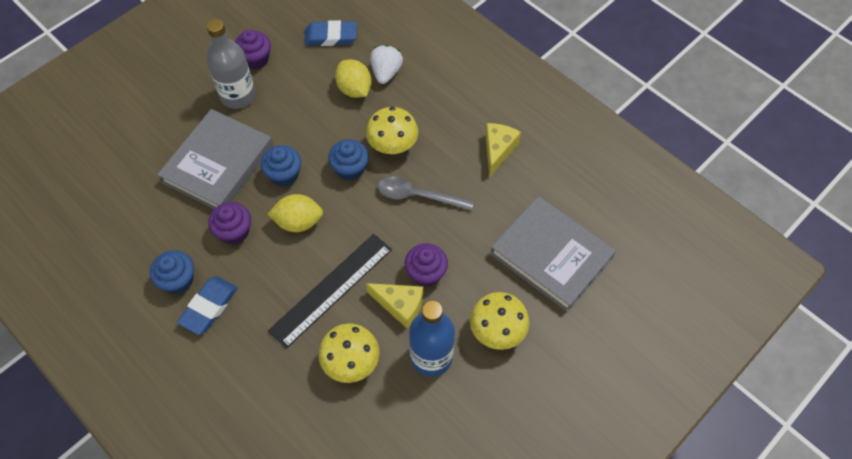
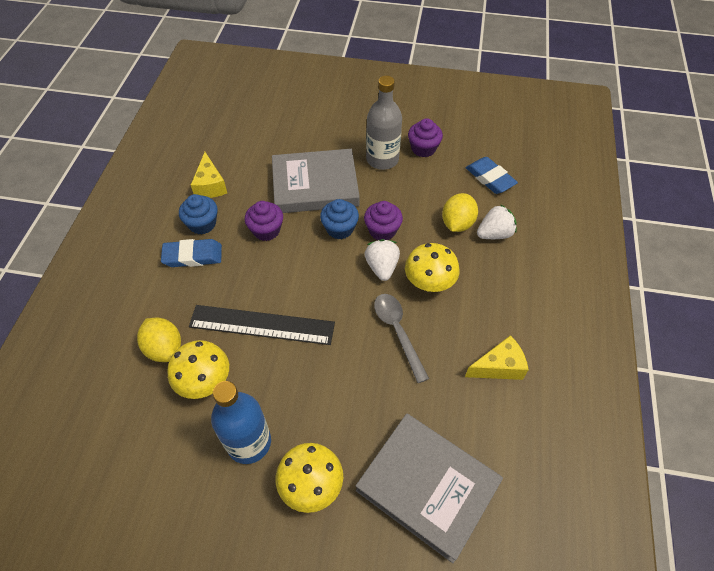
camera: 55 degrees right, 5 degrees down
(298, 222) = (305, 264): yellow lemon -> yellow lemon (164, 348)
(350, 168) = (382, 267): blue cupcake -> white strawberry
(400, 305) = (282, 385): yellow cheese -> yellow cheese (210, 185)
(426, 273) = (327, 386): purple cupcake -> purple cupcake (382, 230)
(551, 256) = (427, 486): grey book -> grey book turned 60 degrees counterclockwise

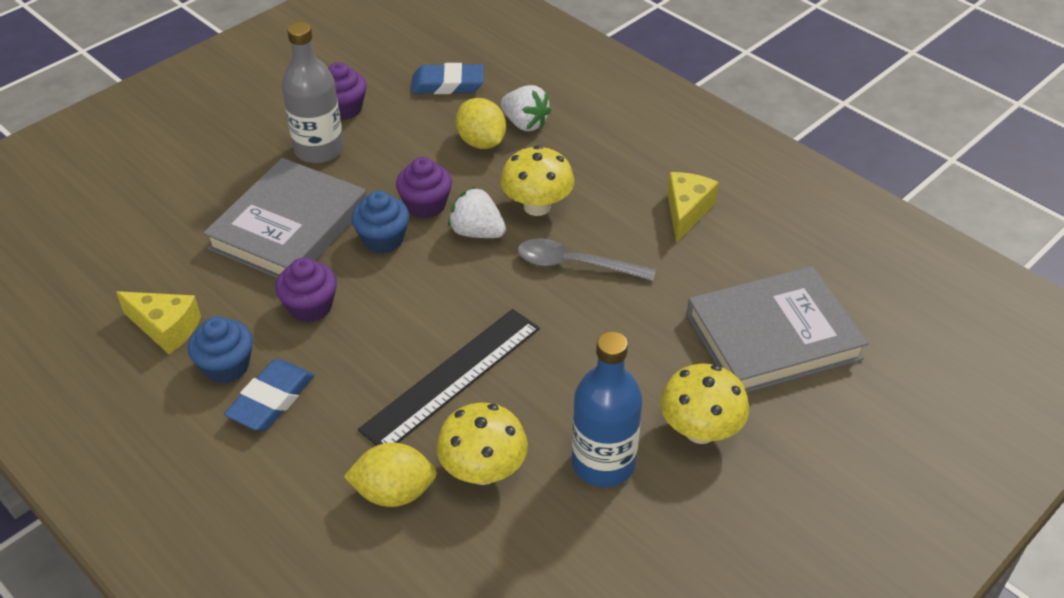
camera: 55 degrees left, 10 degrees down
(494, 234) = (525, 123): white strawberry -> white strawberry turned 120 degrees clockwise

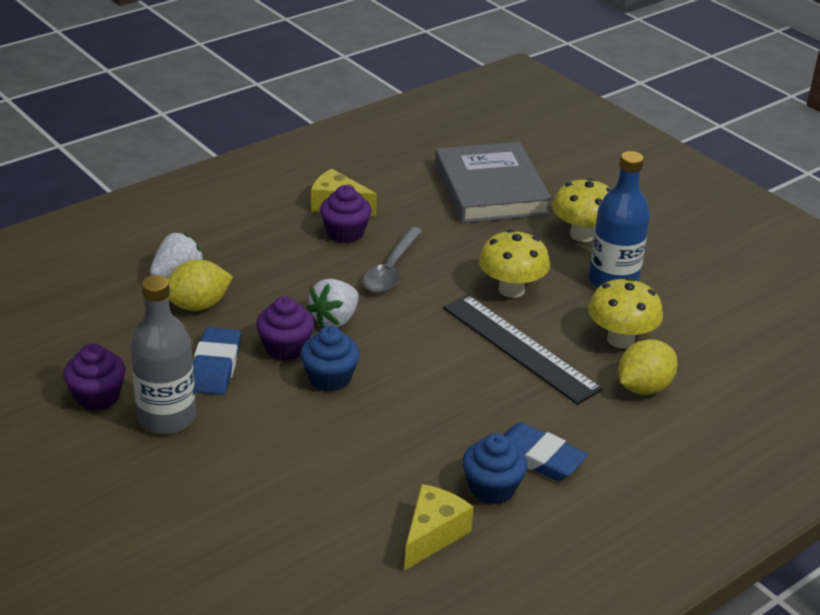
camera: 85 degrees left, 10 degrees down
(289, 227) = (294, 442): grey book -> none
(310, 307) = (418, 430): purple cupcake -> purple cupcake (345, 233)
(394, 492) = (643, 387): yellow lemon -> yellow lemon turned 45 degrees clockwise
(447, 84) = (86, 319): blue eraser -> blue eraser (215, 366)
(537, 206) = (307, 281): yellow mushroom -> yellow mushroom (511, 289)

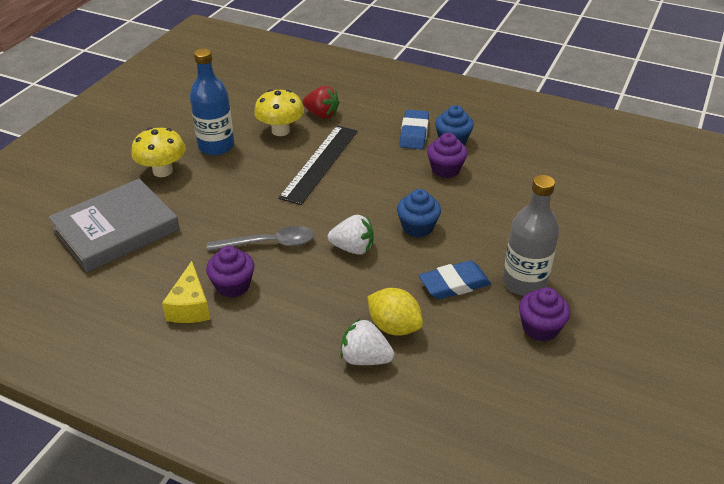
camera: 115 degrees left, 5 degrees up
(285, 348) = (404, 259): purple cupcake -> purple cupcake (445, 169)
(432, 535) = (505, 149): yellow cheese -> none
(511, 289) = (256, 183): yellow mushroom -> none
(643, 387) = (321, 114): yellow lemon -> red strawberry

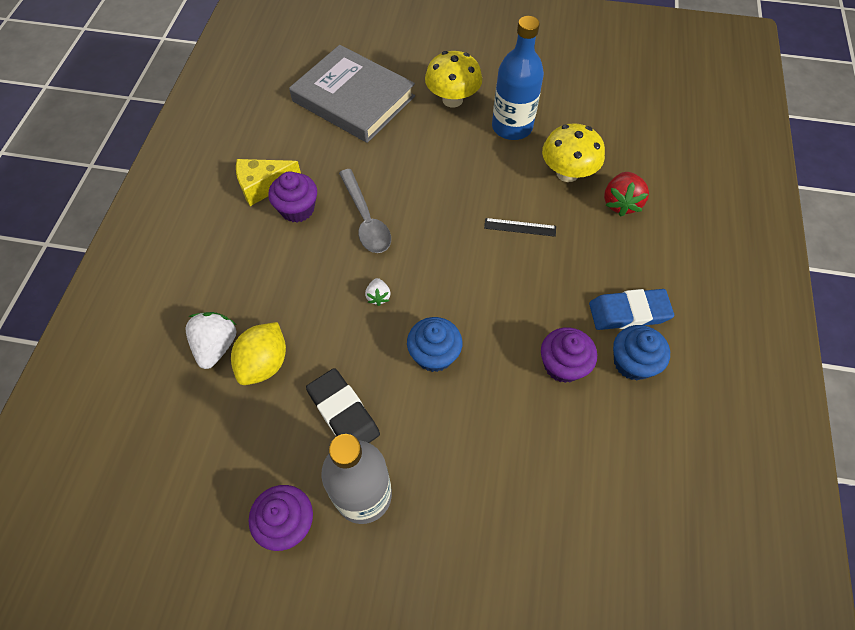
camera: 75 degrees right, 20 degrees up
(320, 163) = (520, 227): black ruler -> black ruler, size x0.43
(353, 248) = (378, 296): white strawberry -> white strawberry, size x0.55
(454, 284) = (343, 413): blue eraser -> black eraser

